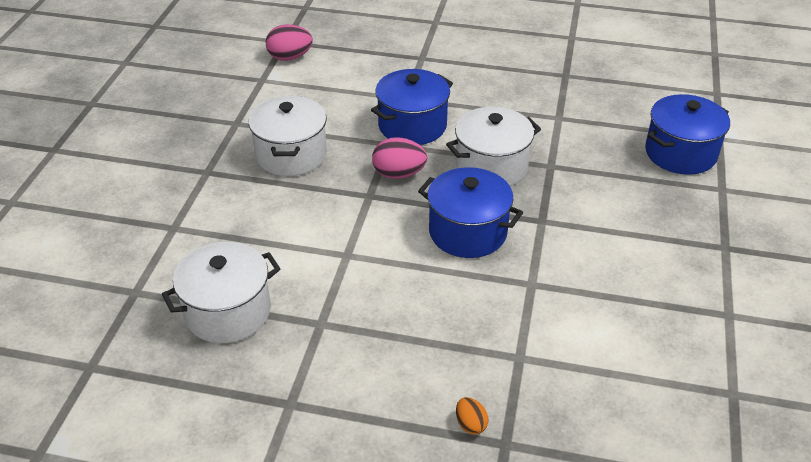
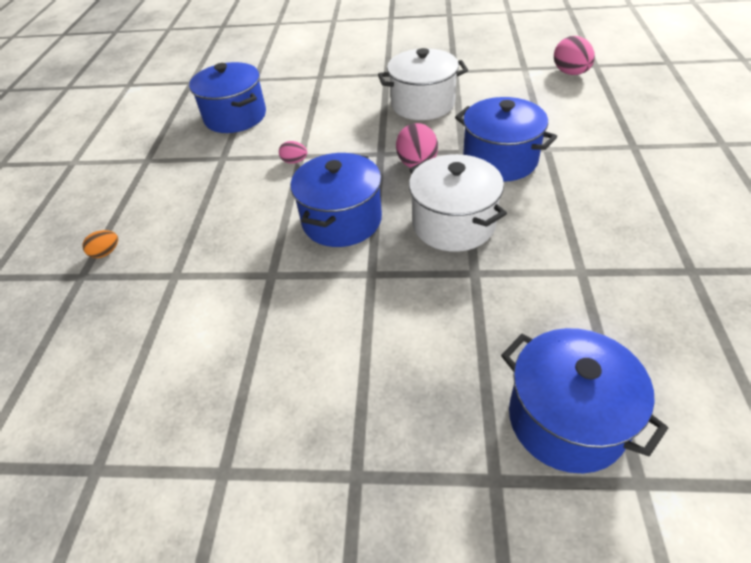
camera: 85 degrees right, 5 degrees up
(228, 312) = (235, 117): white pot -> blue pot
(356, 260) = (294, 161): none -> pink egg

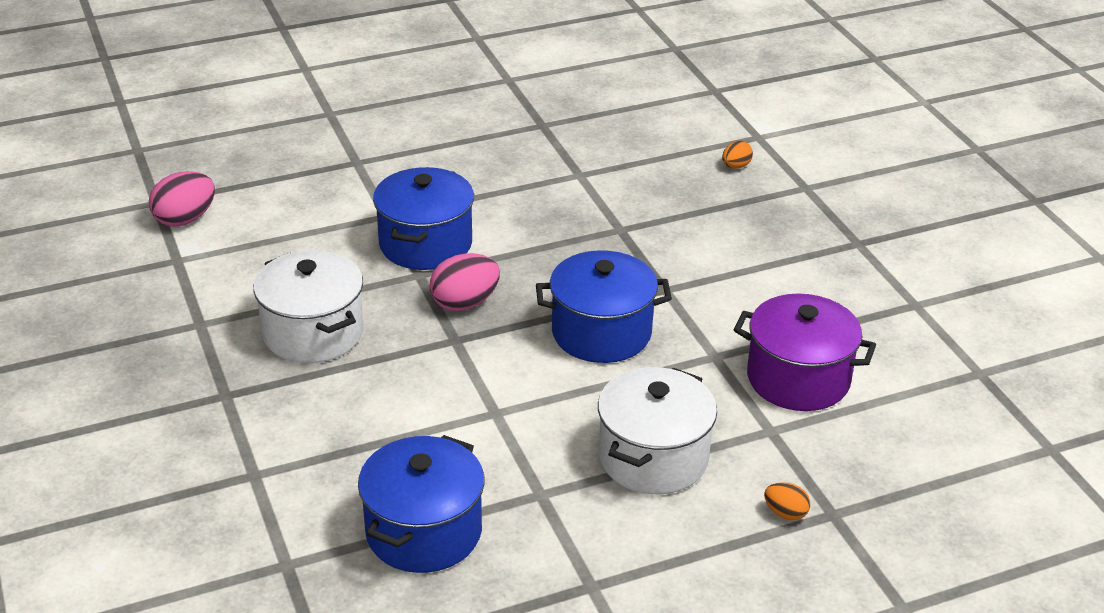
camera: 120 degrees left, 10 degrees down
(207, 316) = (798, 379): none -> purple pot
(294, 161) = (511, 413): pink egg -> none
(453, 224) = (559, 254): white pot -> white pot (653, 458)
(566, 419) = (736, 166): blue pot -> orange egg

